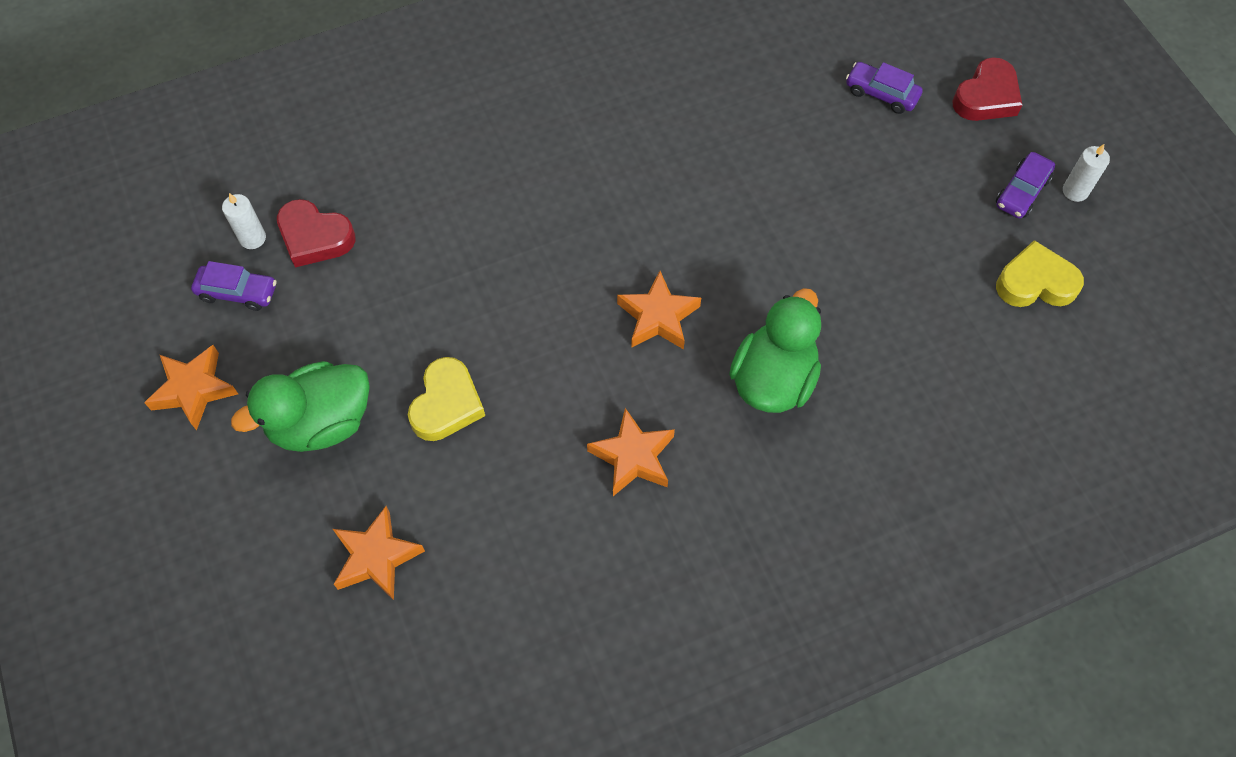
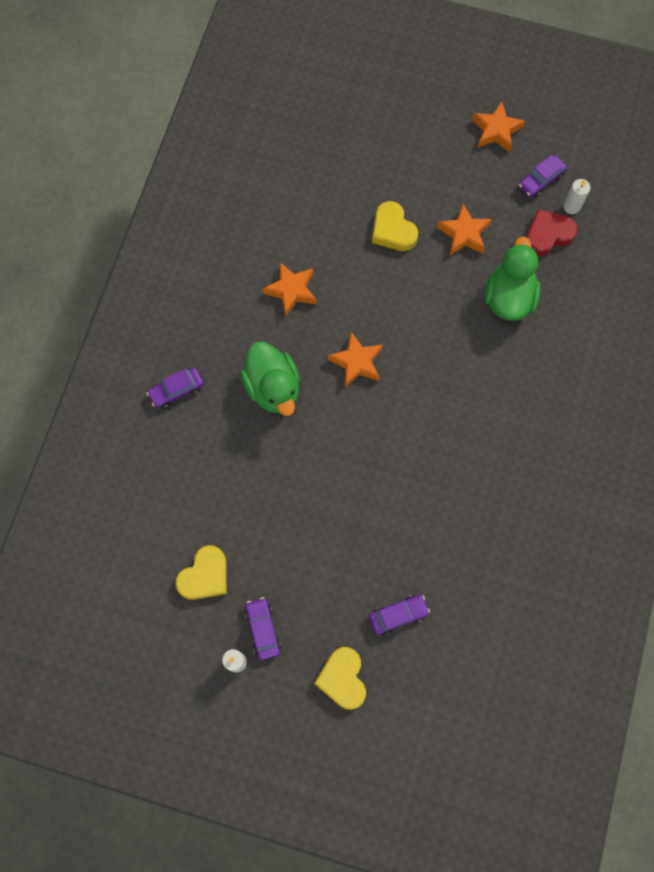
camera: 130 degrees right, 10 degrees up
(321, 423) = (430, 172): green duck -> green duck (508, 297)
(376, 557) = (340, 152): orange star -> orange star (464, 233)
(882, 482) = (176, 390): none -> purple car
(986, 97) = (342, 679): red heart -> yellow heart

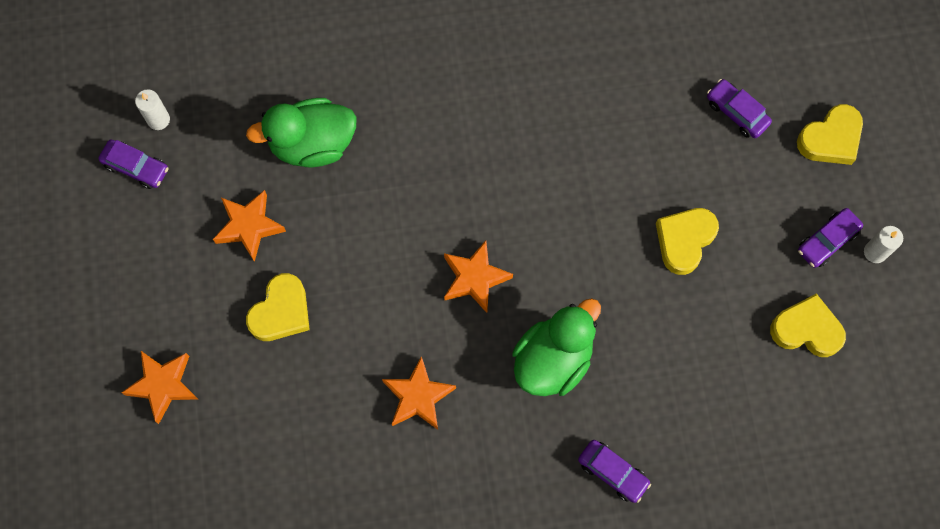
camera: 115 degrees left, 0 degrees up
(314, 521) = (684, 240): none -> yellow heart
(496, 130) = (84, 246): orange star -> orange star (163, 385)
(547, 235) = (209, 132): red heart -> none

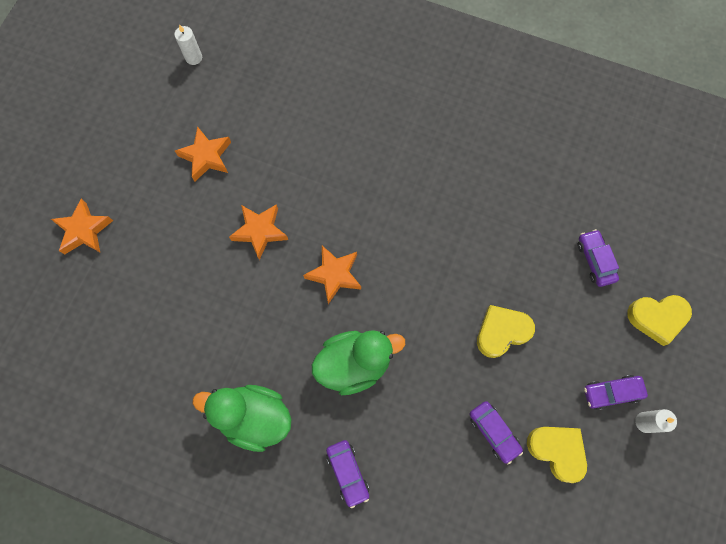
camera: 30 degrees right, 0 degrees up
(136, 167) = (160, 80): purple car -> purple car (493, 432)
(281, 311) = (190, 224): yellow heart -> none
(312, 144) = (282, 125): green duck -> green duck (254, 417)
(418, 397) = (244, 335): orange star -> orange star (260, 231)

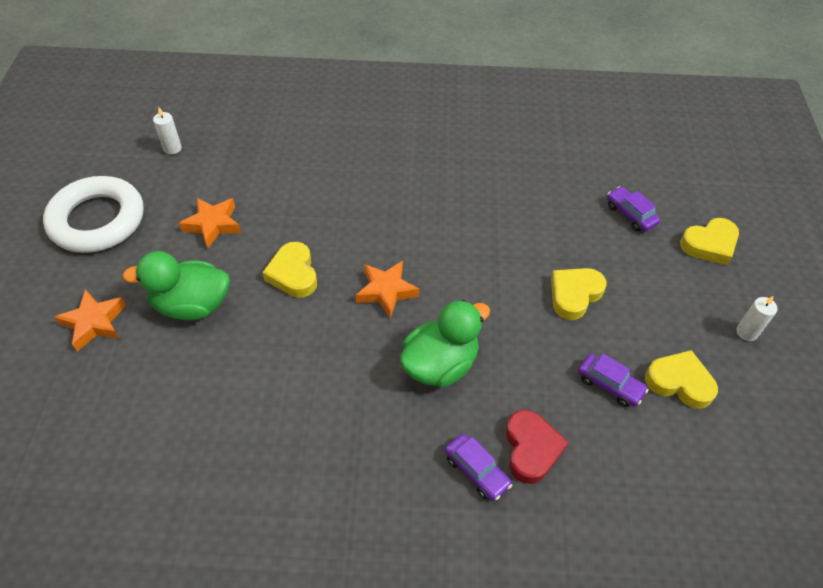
camera: 20 degrees left, 20 degrees down
(110, 122) = (97, 220): none -> white ring
(254, 417) = (350, 448): green duck -> green duck (192, 305)
(260, 231) = (293, 274): orange star -> yellow heart
(400, 468) = (531, 449): none -> red heart
(611, 392) = (703, 316): purple car -> none

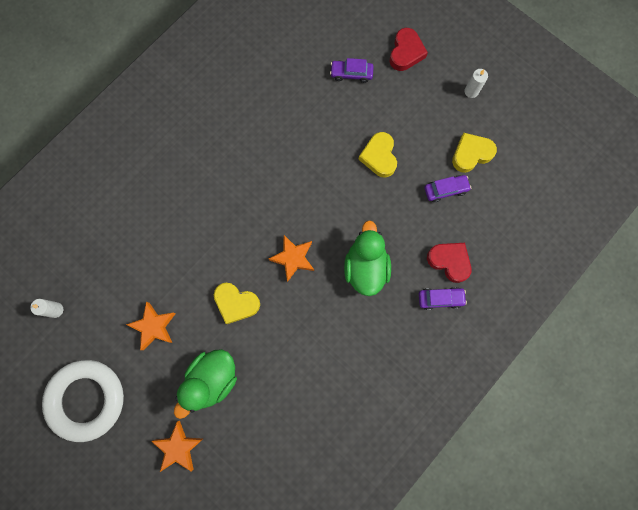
camera: 50 degrees left, 25 degrees up
(709, 244) = (406, 52): yellow heart -> red heart

